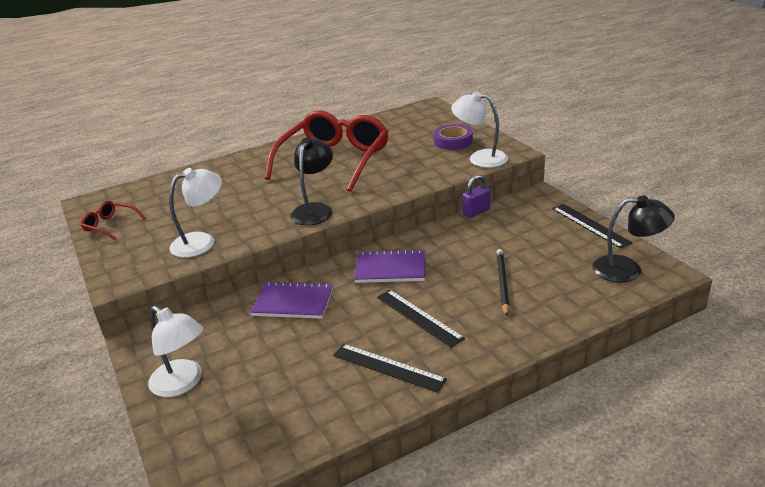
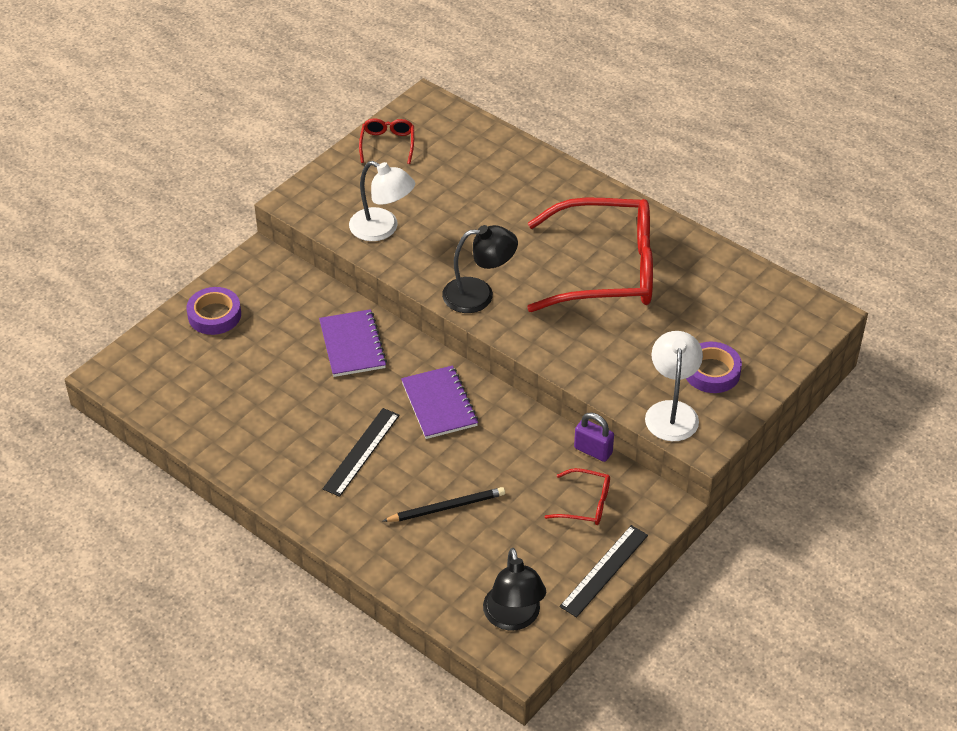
camera: 65 degrees right, 15 degrees up
(183, 383) = (214, 315): white lamp -> purple tape
(388, 367) = (279, 450): black ruler -> none
(525, 222) = (585, 504): none -> red glasses

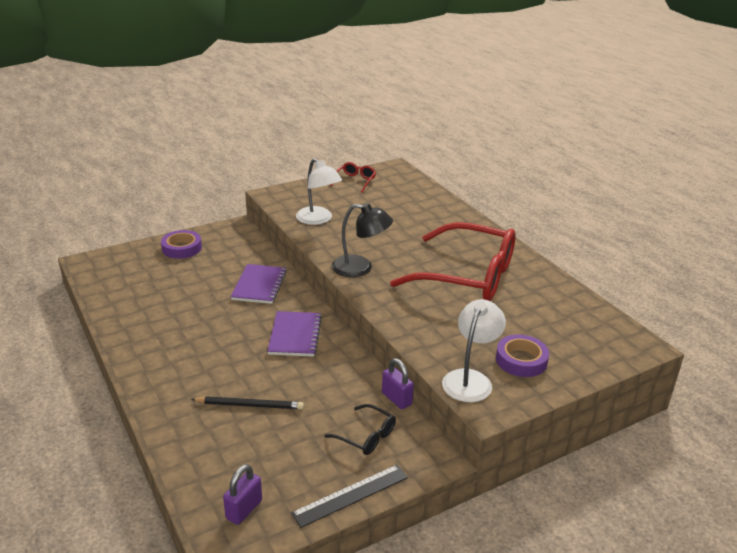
camera: 20 degrees right, 15 degrees down
(361, 451) = (214, 350): black ruler -> none
(513, 618) = (244, 509): black lamp -> purple padlock
(585, 504) = (366, 436): red glasses -> black glasses

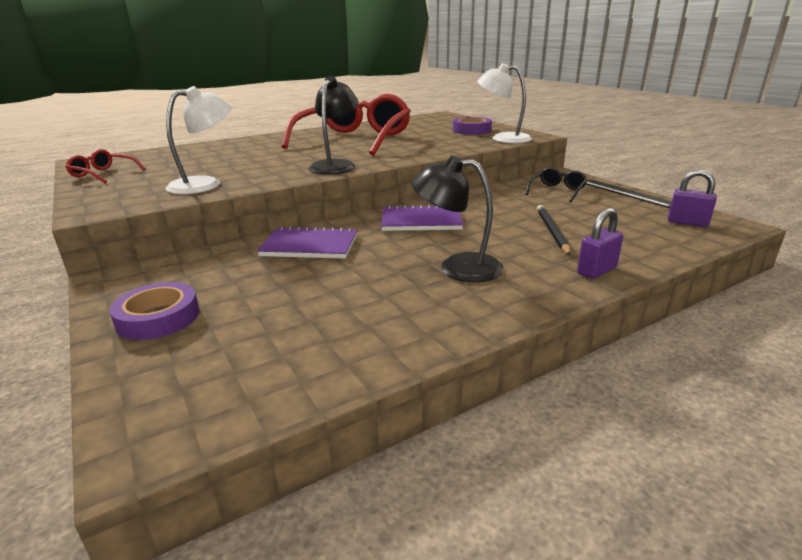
camera: 90 degrees left, 5 degrees down
(200, 346) = (457, 267): none -> black lamp
(396, 399) = (503, 184): purple padlock -> purple padlock (596, 270)

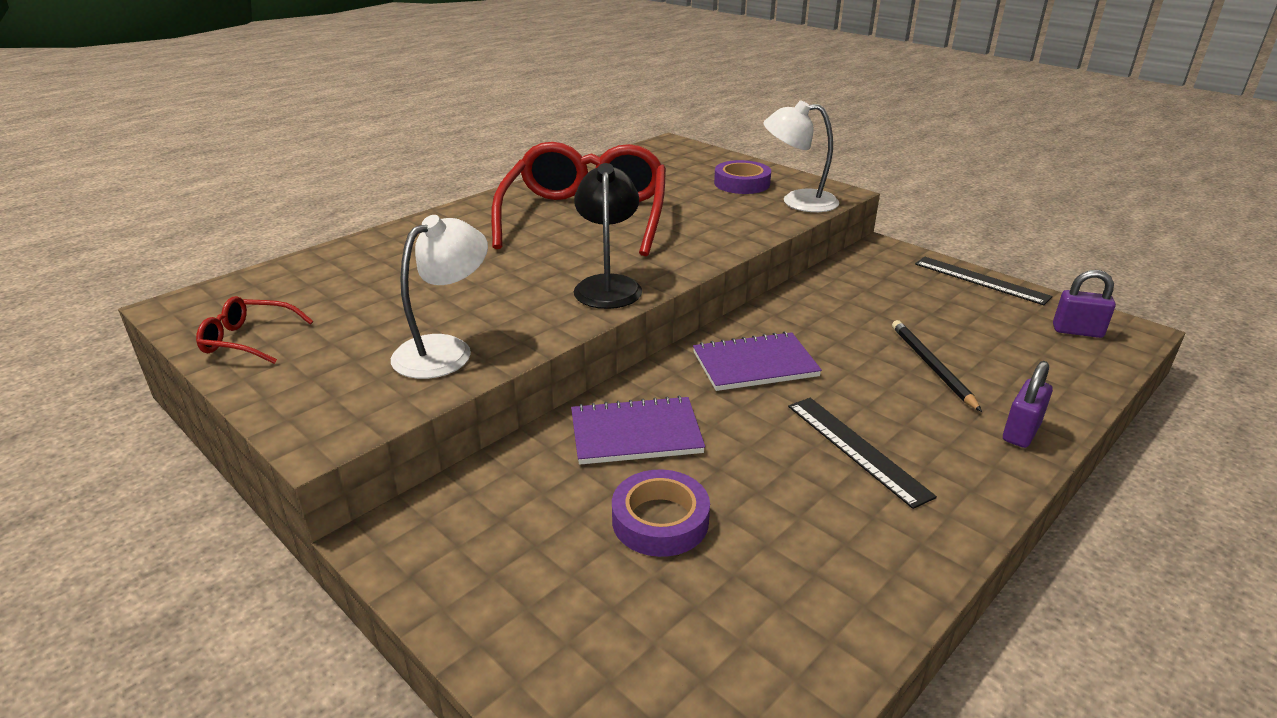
camera: 15 degrees left, 5 degrees up
(158, 318) = (526, 605): purple tape -> purple tape (660, 520)
(457, 267) = (856, 449): black lamp -> black ruler
(557, 191) = (894, 284): black glasses -> none

